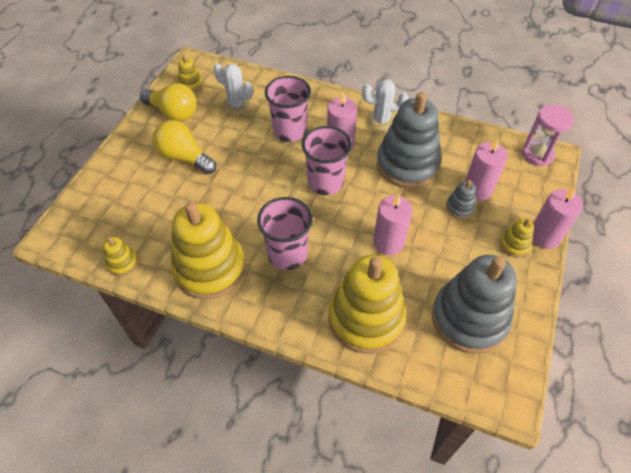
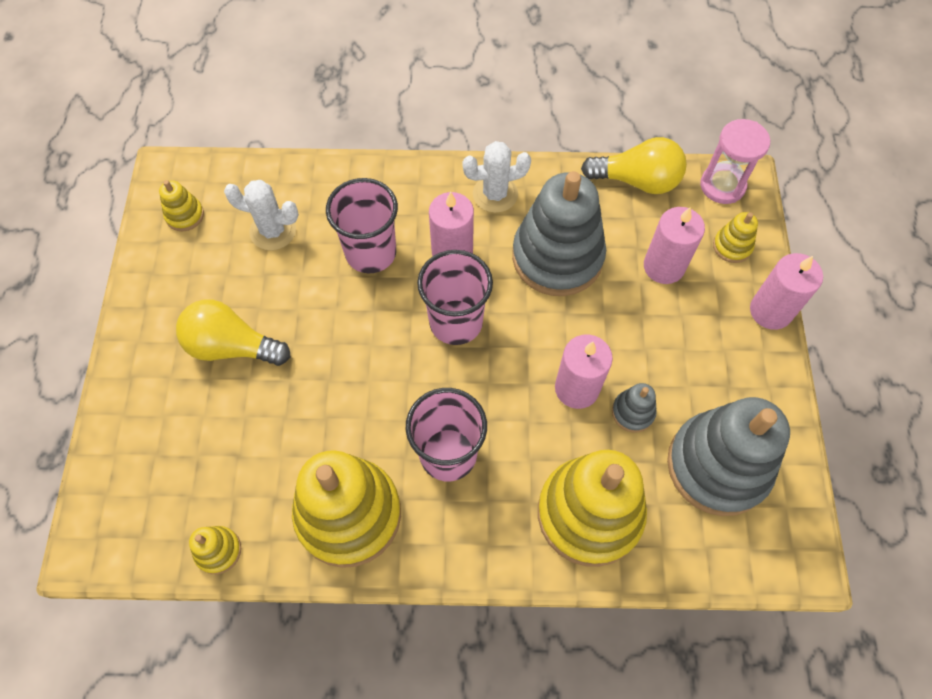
camera: 20 degrees left, 10 degrees up
(173, 113) = (180, 274): yellow light bulb -> yellow light bulb (637, 181)
(459, 208) = (650, 303): grey stacking toy -> grey stacking toy (633, 412)
(514, 245) = (738, 337): yellow stacking toy -> yellow stacking toy (732, 246)

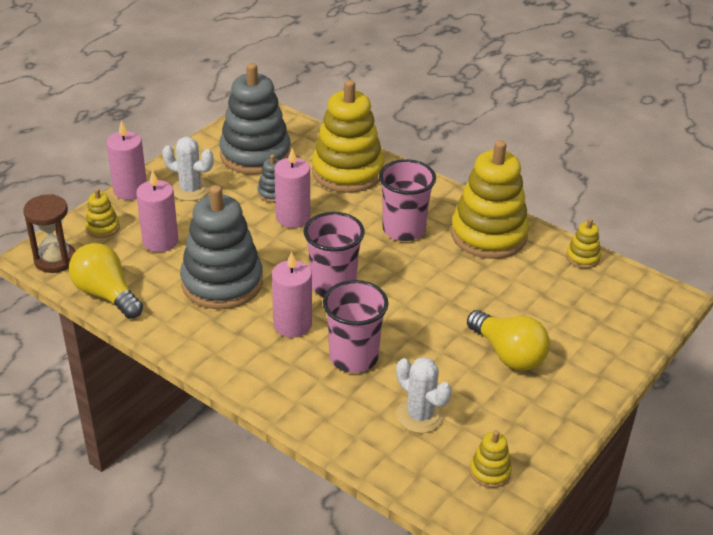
camera: 145 degrees left, 25 degrees down
(495, 194) = (218, 343): white cactus -> white cactus (190, 190)
(722, 185) = (55, 260): pink hourglass -> brown hourglass

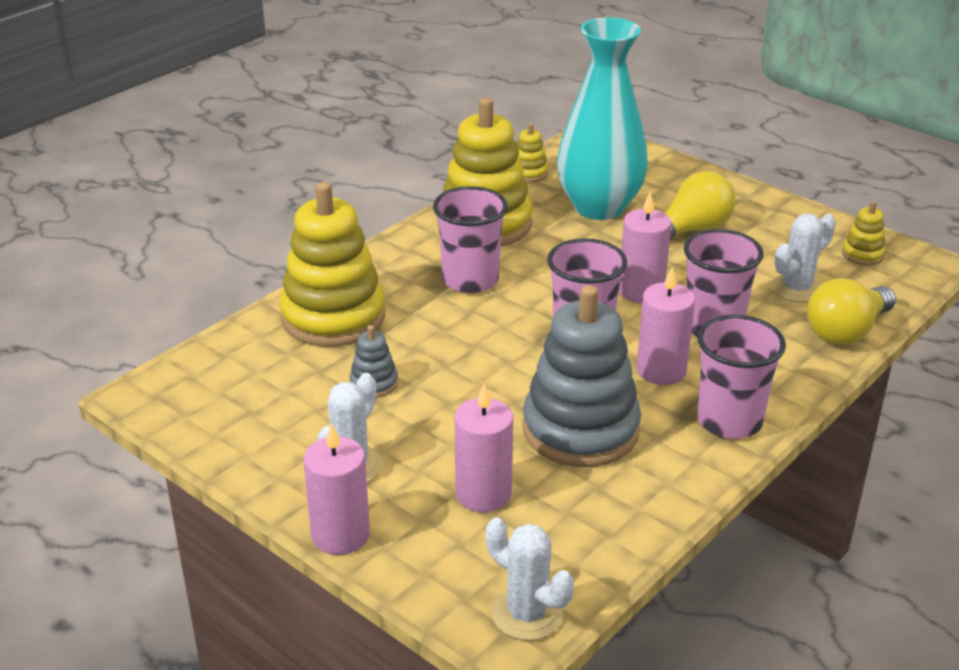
camera: 85 degrees left, 5 degrees down
(55, 260) = (527, 614): brown hourglass -> white cactus
(102, 228) = (443, 562): yellow stacking toy -> none
(106, 294) = (612, 545): yellow light bulb -> yellow light bulb (846, 331)
(230, 357) = (729, 421): none -> pink cup
(255, 154) = (267, 400): grey stacking toy -> none
(293, 218) = (436, 366): pink candle -> pink candle (641, 291)
(534, 298) = (599, 207): none -> turquoise vase

